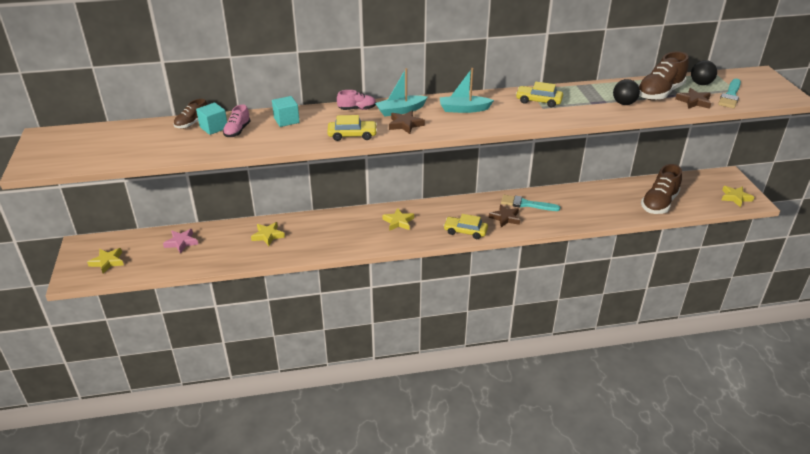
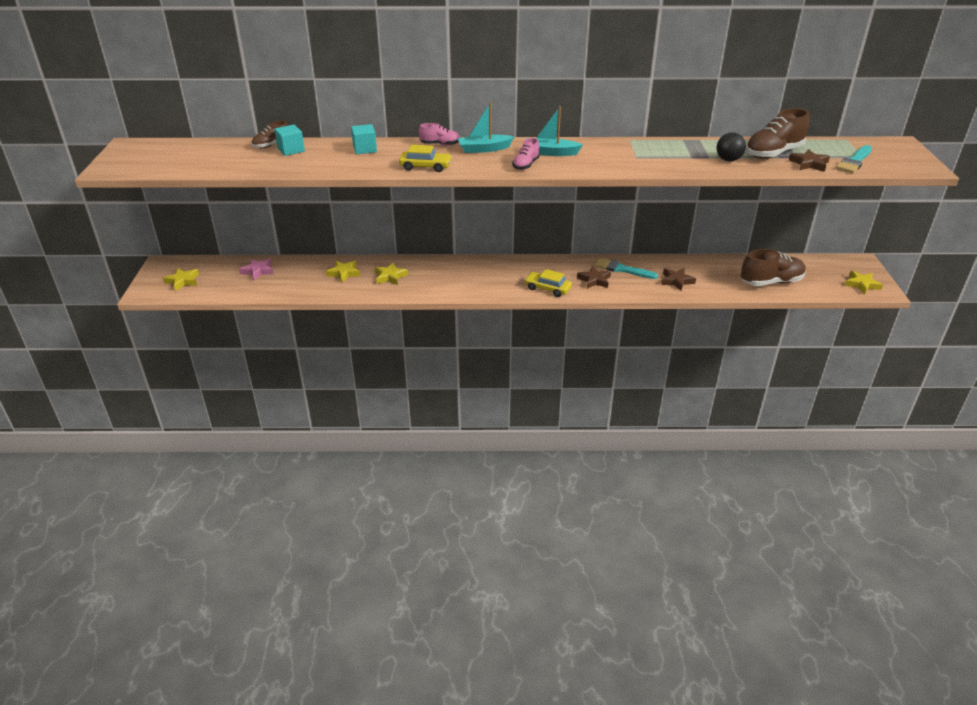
camera: 10 degrees right, 0 degrees up
(237, 131) = (313, 154): pink shoe -> pink shoe (526, 165)
(398, 222) = (480, 273): yellow star -> yellow star (390, 276)
(405, 124) = (483, 162): brown star -> brown star (676, 281)
(538, 101) = (634, 151): yellow car -> none
(659, 203) = (771, 282): brown shoe -> brown shoe turned 150 degrees counterclockwise
(701, 83) = (825, 148): black ball -> none

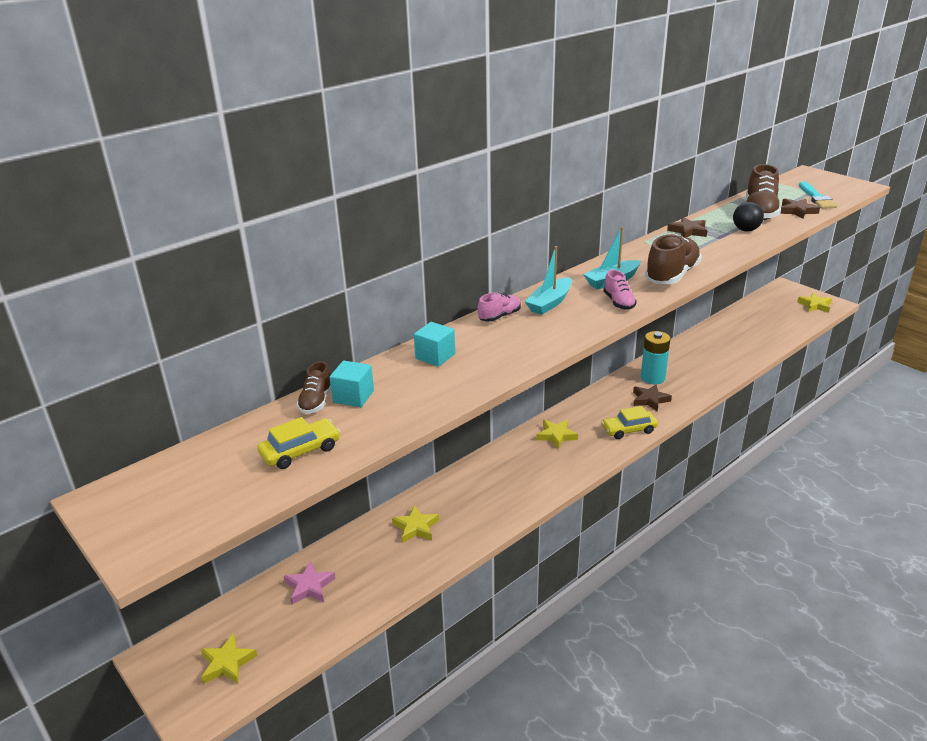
camera: 40 degrees left, 5 degrees down
(390, 276) = (471, 502): yellow star -> yellow star (556, 436)
(425, 167) = (537, 347): yellow car -> yellow car (300, 451)
(622, 269) = (652, 378): turquoise brush -> turquoise battery
(676, 281) = (706, 366): brown star -> brown star (688, 231)
(771, 282) = (764, 333): brown shoe -> brown shoe (671, 275)

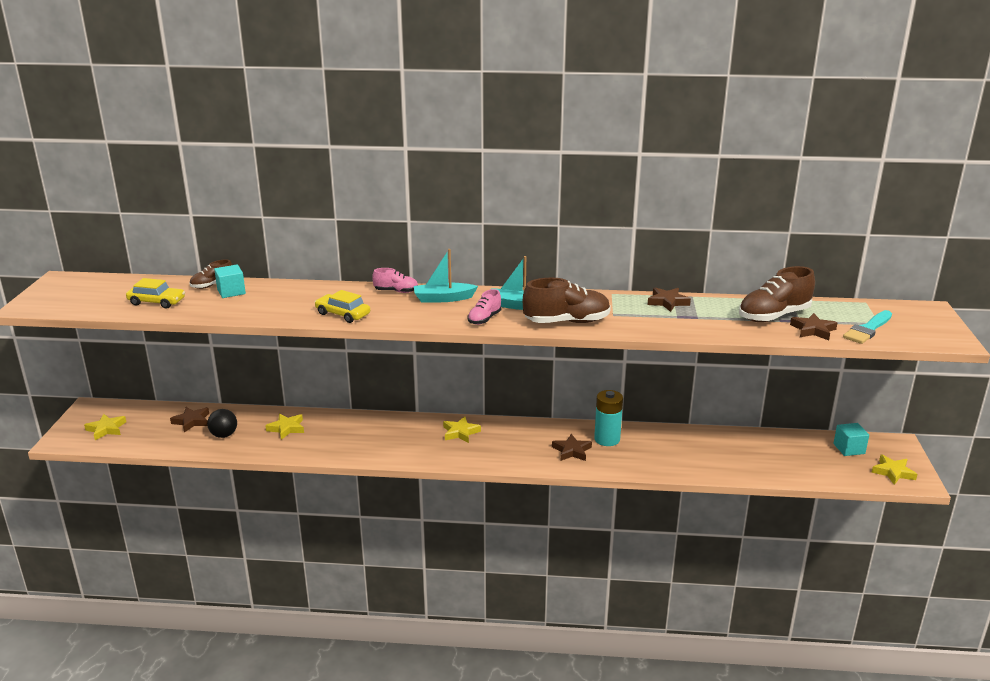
camera: 45 degrees right, 5 degrees down
(309, 586) = (191, 421): pink star -> brown star
(435, 356) = (312, 293): turquoise cube -> turquoise cube (849, 449)
(629, 430) = (515, 458): yellow car -> yellow car (343, 314)
(745, 230) = (719, 322): black ball -> black ball (224, 435)

